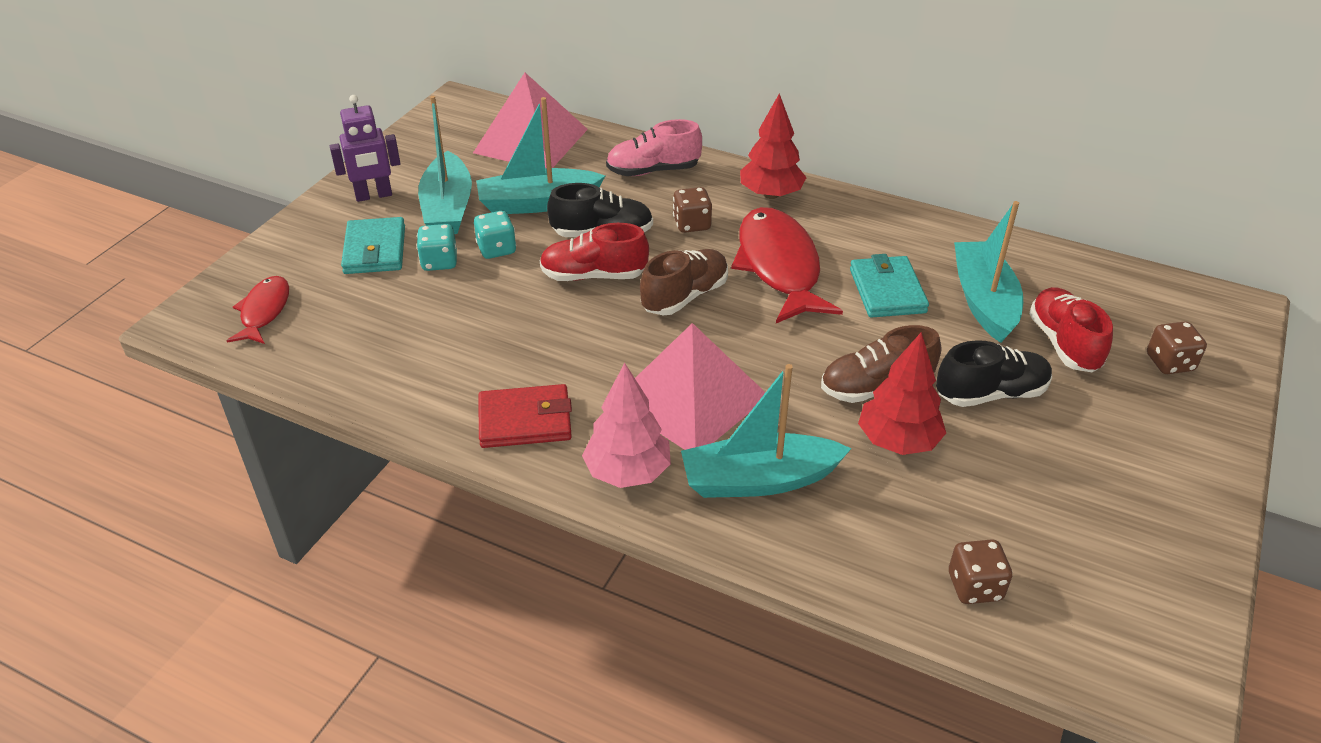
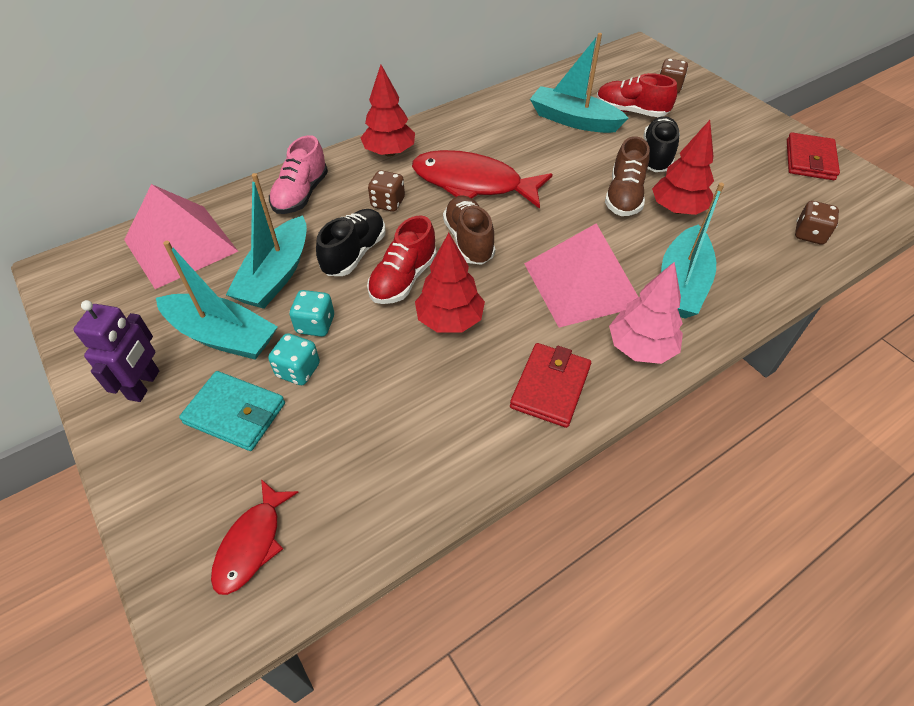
camera: 60 degrees left, 10 degrees up
(264, 311) = (252, 543): red fish -> red fish turned 105 degrees counterclockwise
(563, 324) = (449, 320): none -> red tree
(887, 291) = (535, 151): turquoise wallet -> none
(1163, 556) = (809, 160): none -> red wallet

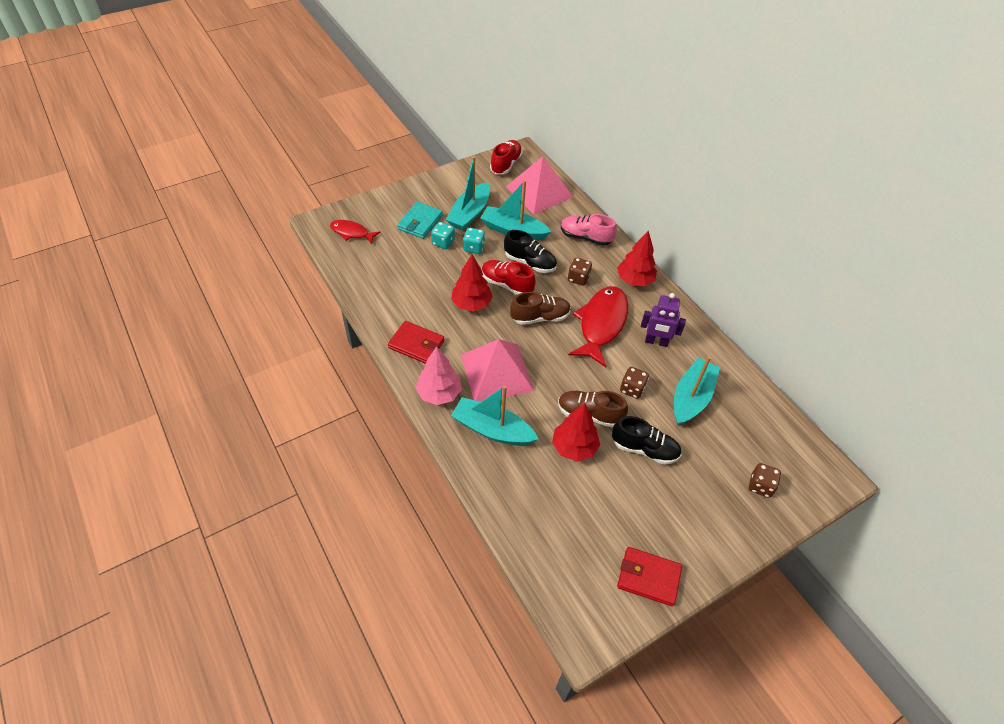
camera: 90 degrees right, 0 degrees up
(144, 385) = (441, 191): purple robot -> purple robot (656, 342)
(630, 112) = (711, 444): red shoe -> red shoe (506, 164)
(809, 234) = (543, 536): brown dice -> brown dice (632, 389)

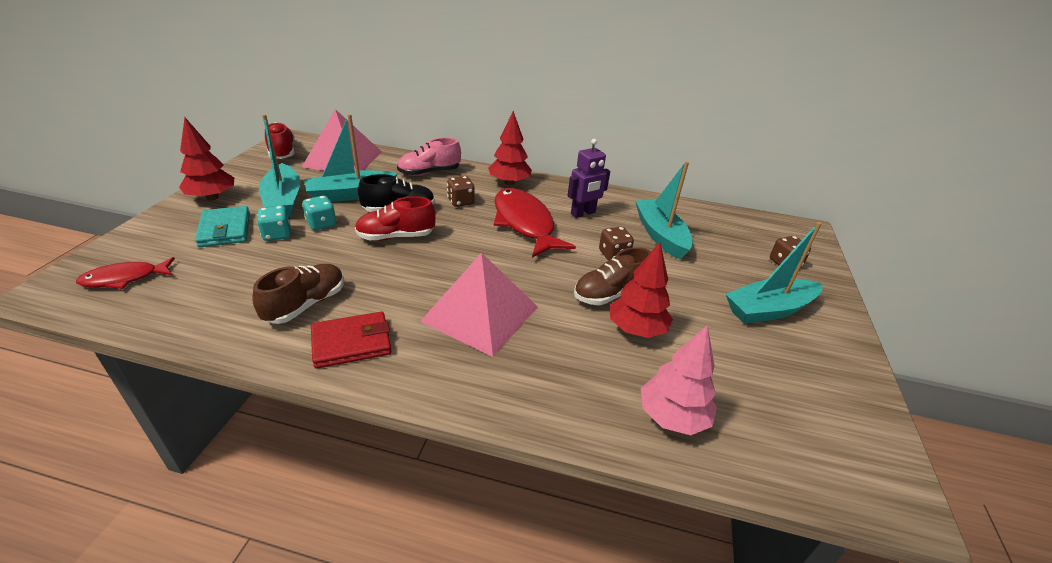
camera: 45 degrees left, 15 degrees down
(439, 393) = (440, 375): pink tree -> pink tree (672, 417)
(471, 304) = (376, 270): red tree -> red tree (212, 197)
(492, 429) = (545, 369): turquoise boat -> turquoise boat (769, 310)
(540, 317) = (464, 245): brown shoe -> brown shoe (306, 304)
(644, 449) = (686, 291): black shoe -> none
(648, 577) = (841, 390): red wallet -> none

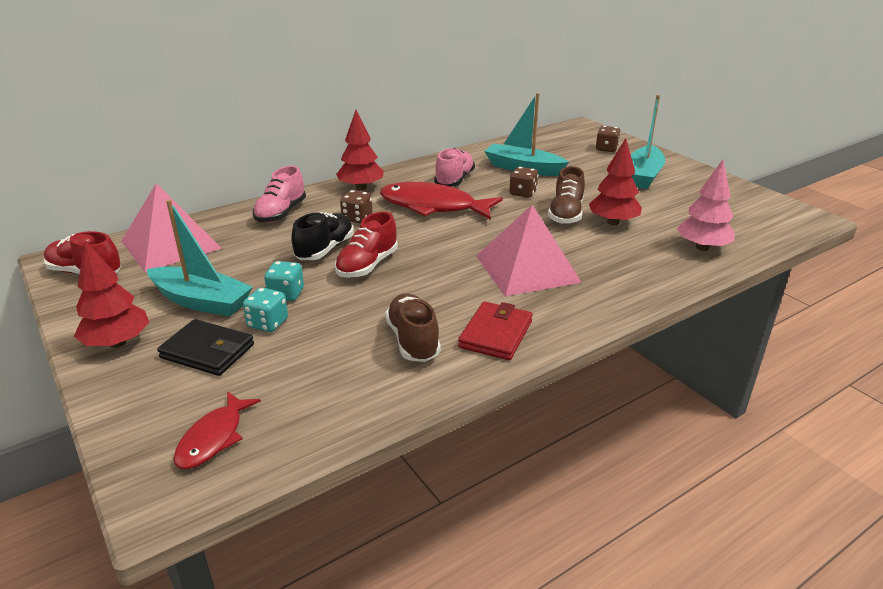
camera: 45 degrees left, 5 degrees down
(225, 230) = (207, 351): turquoise wallet -> black wallet
(351, 194) = (254, 263): turquoise boat -> none
(583, 213) = (454, 180): purple robot -> pink shoe

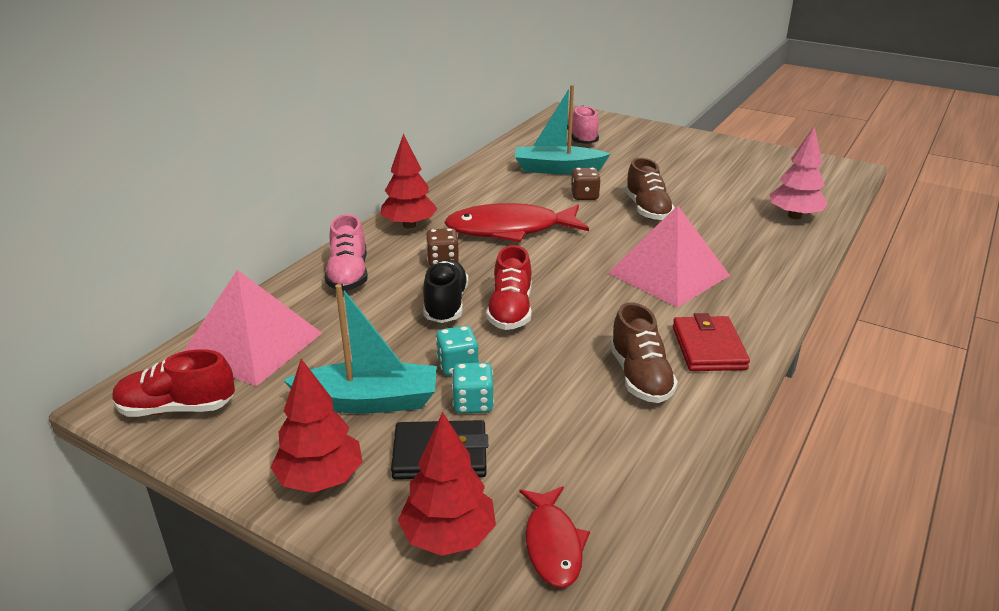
camera: 25 degrees left, 0 degrees up
(413, 340) = (640, 377): brown shoe -> brown shoe turned 150 degrees counterclockwise
(454, 180) = (502, 196): pink shoe -> pink shoe (581, 138)
(606, 149) = (616, 133): brown dice -> none
(613, 222) = (697, 208): red tree -> red tree (448, 537)
(643, 176) = (676, 155): turquoise boat -> none

